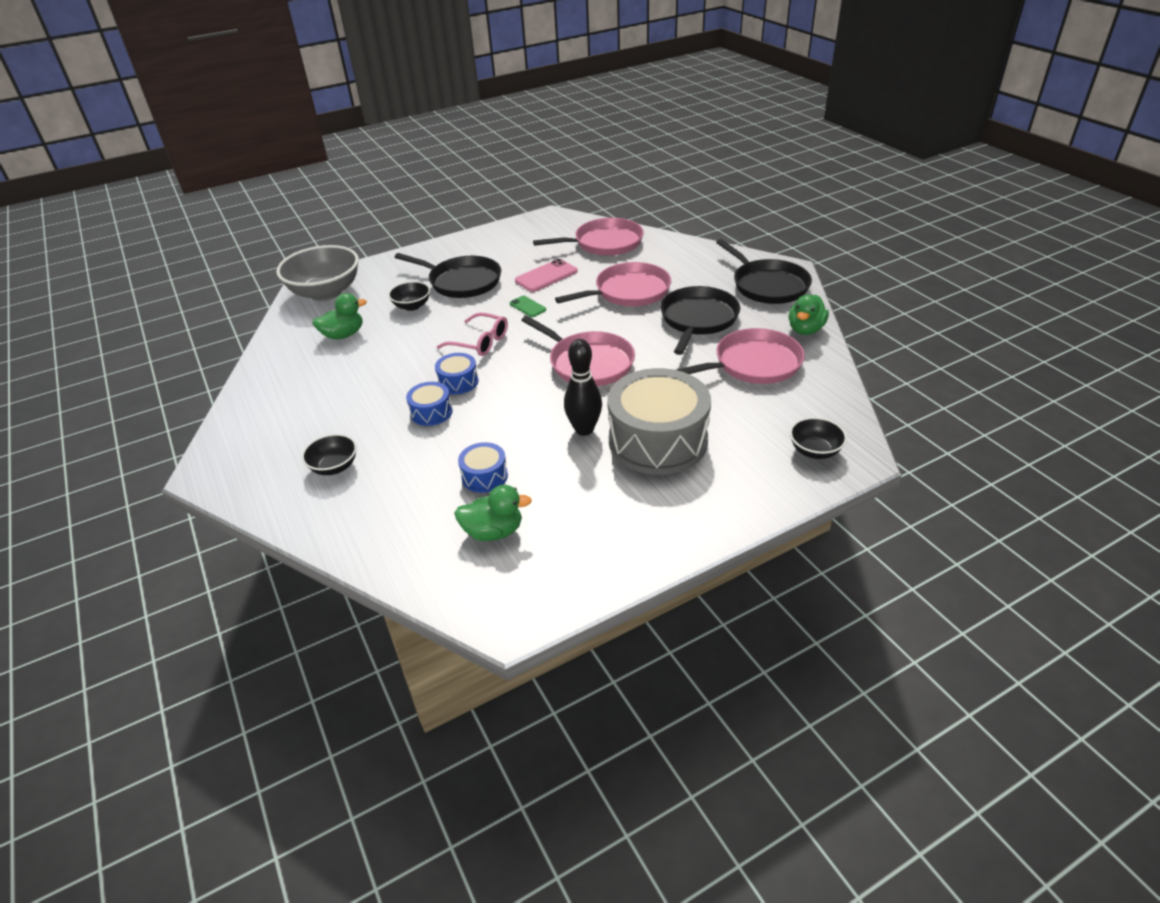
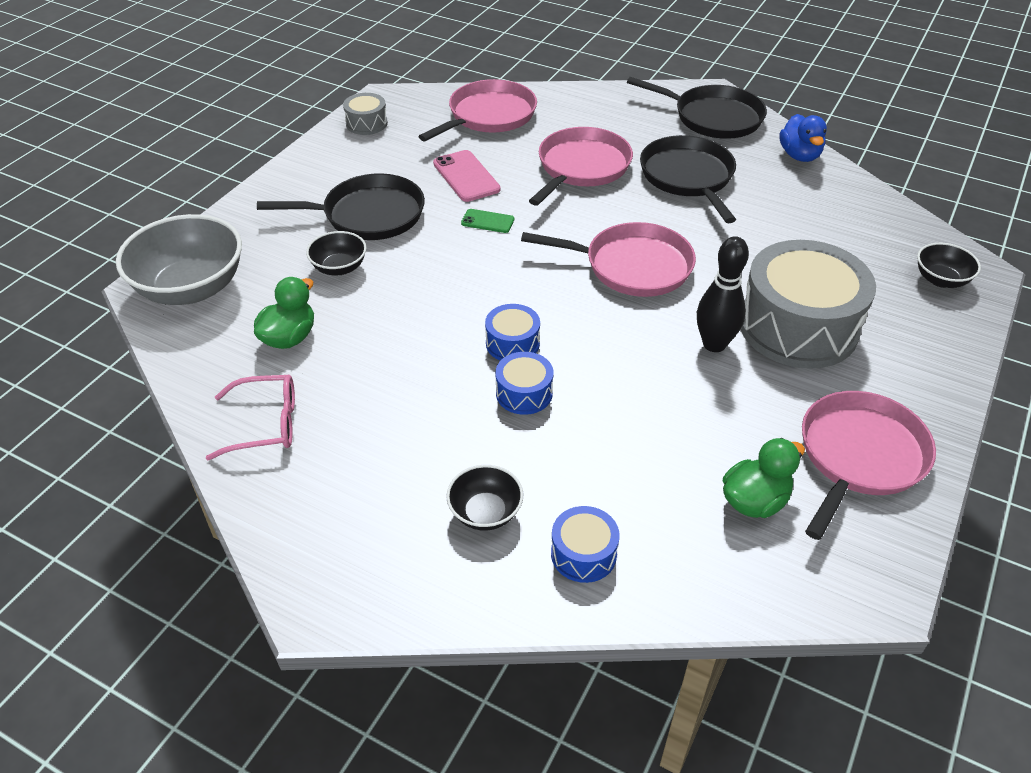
camera: 35 degrees left, 5 degrees up
(480, 342) = (481, 284): pink glasses -> pink glasses (265, 424)
(484, 476) = (673, 443): blue drum -> blue drum (583, 554)
(522, 228) = (366, 123): none -> grey drum
(546, 276) = (466, 176): pink phone -> pink phone turned 45 degrees counterclockwise
(753, 364) = (793, 209): pink pan -> pink pan (859, 456)
(805, 330) = (799, 155): green duck -> blue duck

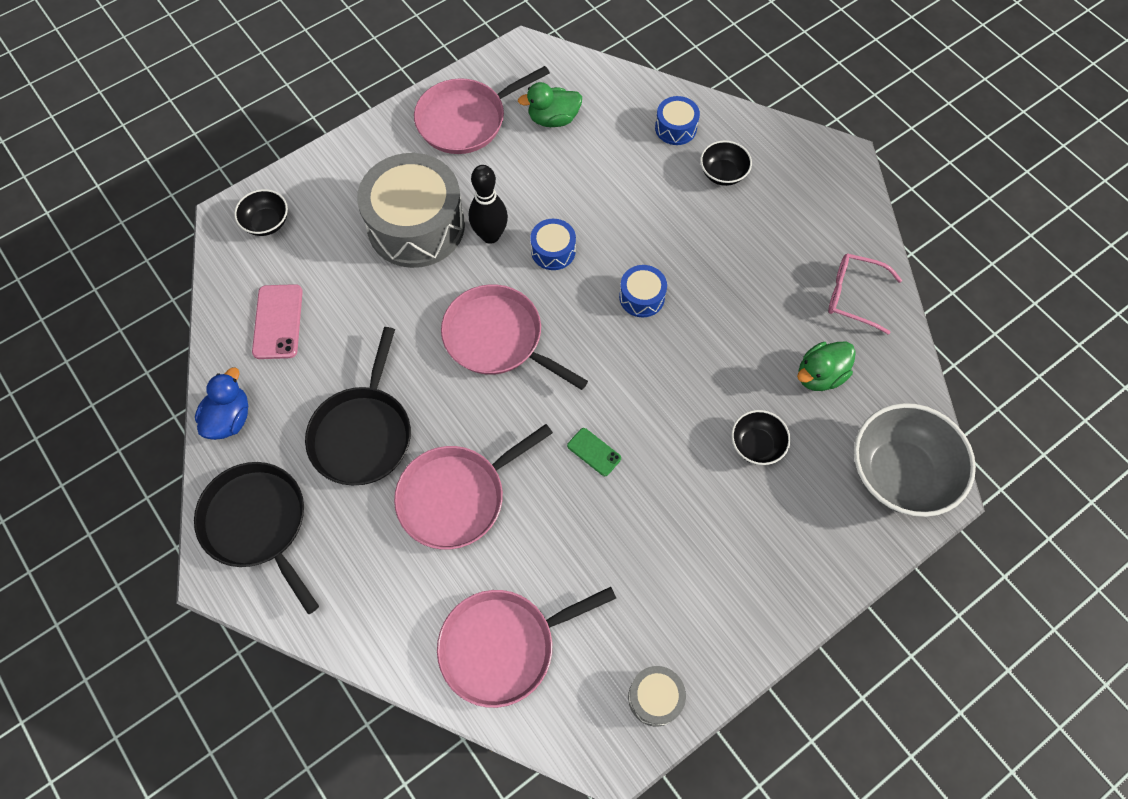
camera: 155 degrees left, 20 degrees up
(368, 215) = (706, 513): black pan -> none
(466, 176) = (582, 534): pink phone -> pink phone (278, 322)
(524, 393) = (655, 249): blue drum -> blue drum (553, 251)

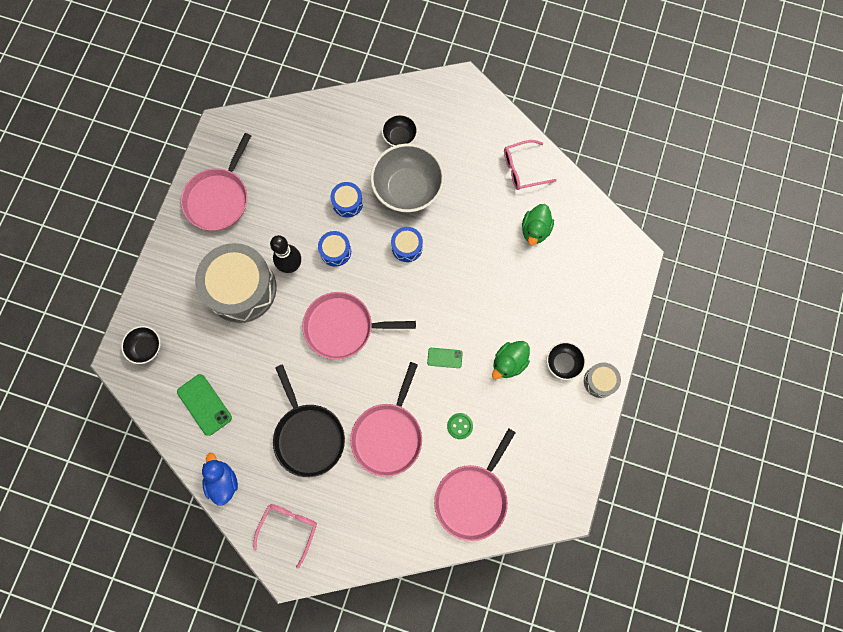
camera: 35 degrees left, 10 degrees up
(257, 523) = (288, 528): black pan -> pink glasses
(278, 322) = (204, 405): pink phone -> green phone
(552, 546) = (459, 426): none -> green button
(553, 119) = (273, 164): green duck -> green duck (509, 362)
(655, 698) = (567, 468): grey drum -> grey drum (600, 381)
(675, 128) = (351, 123): blue drum -> blue drum (347, 203)
(756, 445) = (528, 294): black bowl -> black bowl (563, 363)
(899, 474) = (611, 260): grey bowl -> grey bowl (407, 189)

